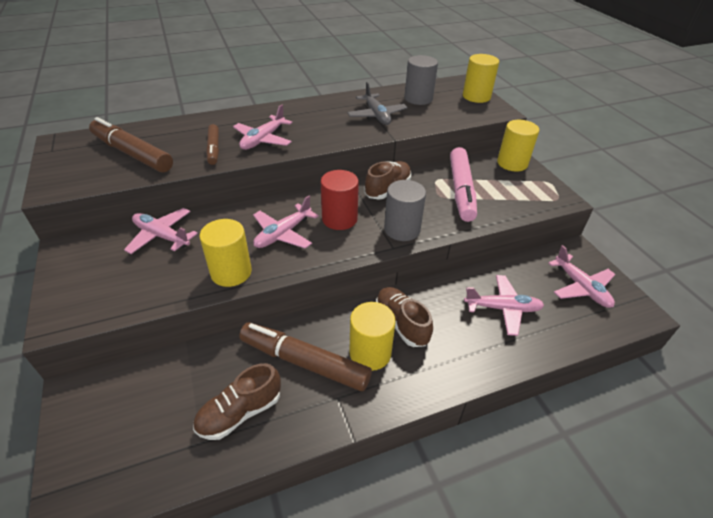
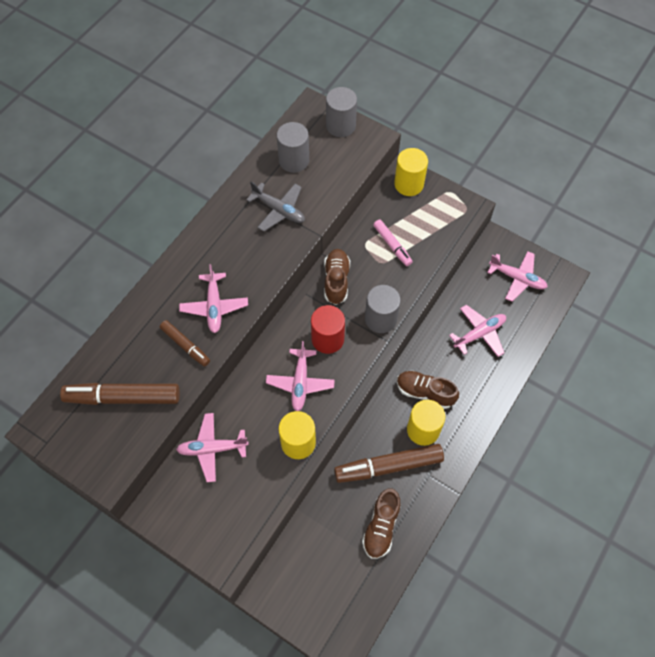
camera: 35 degrees left, 20 degrees up
(461, 190) = (392, 245): pink marker -> pink marker, size x0.57
(476, 96) = (340, 126): yellow cylinder -> grey cylinder

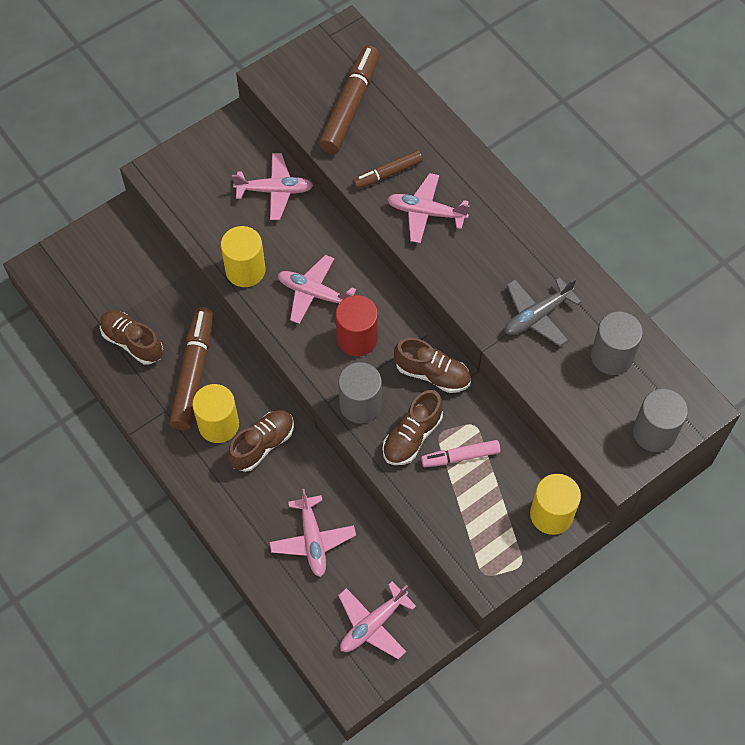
camera: 110 degrees right, 0 degrees up
(212, 449) = (275, 190): pink plane -> pink plane turned 75 degrees clockwise
(390, 278) = (412, 436): none -> brown shoe

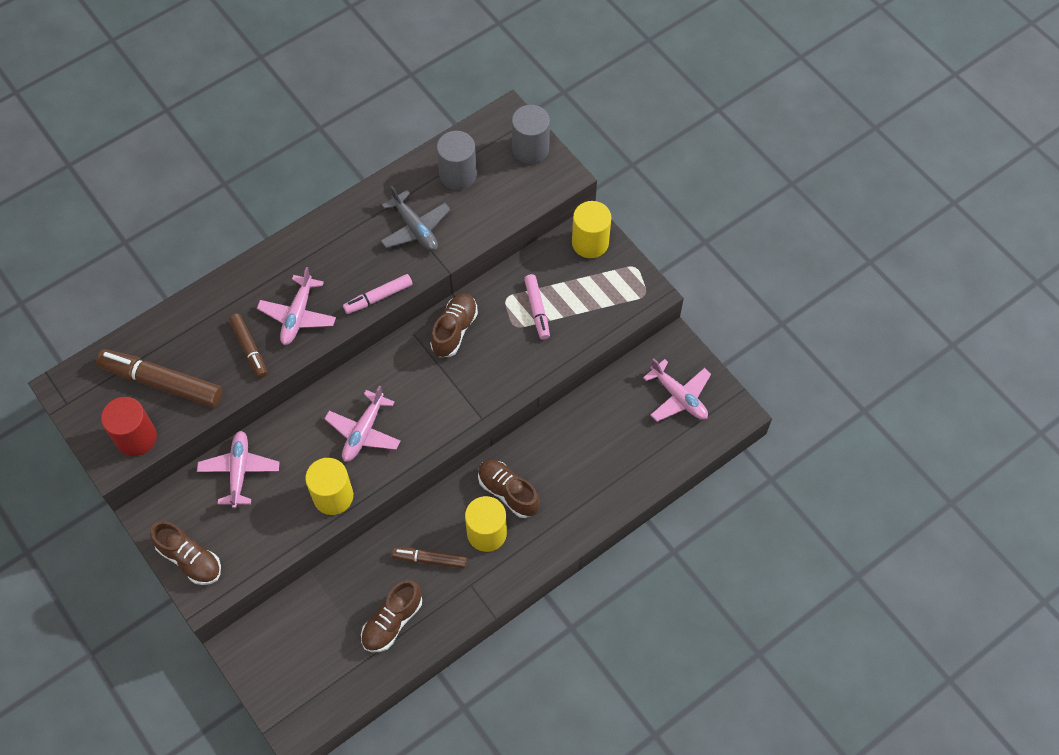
camera: 90 degrees left, 0 degrees up
(193, 373) = (430, 559): brown marker -> brown marker, size x0.57
(313, 540) = (602, 446): pink plane -> none
(357, 338) = (415, 393): red cylinder -> red cylinder (136, 437)
(360, 405) = (485, 390): grey cylinder -> none
(412, 436) = (517, 347): brown shoe -> brown shoe (190, 559)
(449, 284) = (378, 297): none -> pink marker

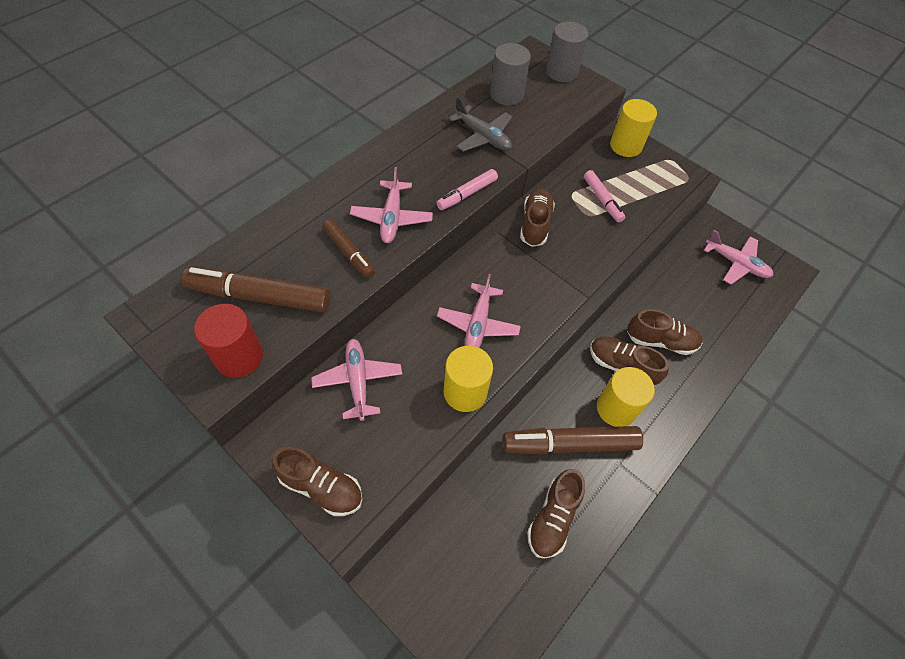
camera: 15 degrees left, 5 degrees down
(430, 559) = (569, 444): brown marker -> brown marker, size x1.74
(558, 472) = (660, 341): none -> brown shoe

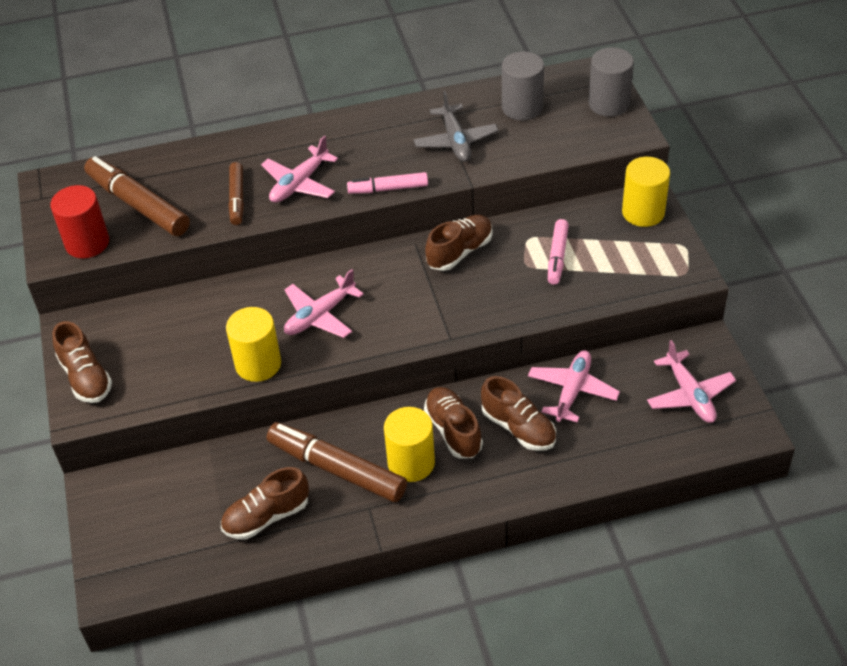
camera: 40 degrees right, 10 degrees down
(358, 381) = (177, 314): pink plane -> pink plane (572, 391)

